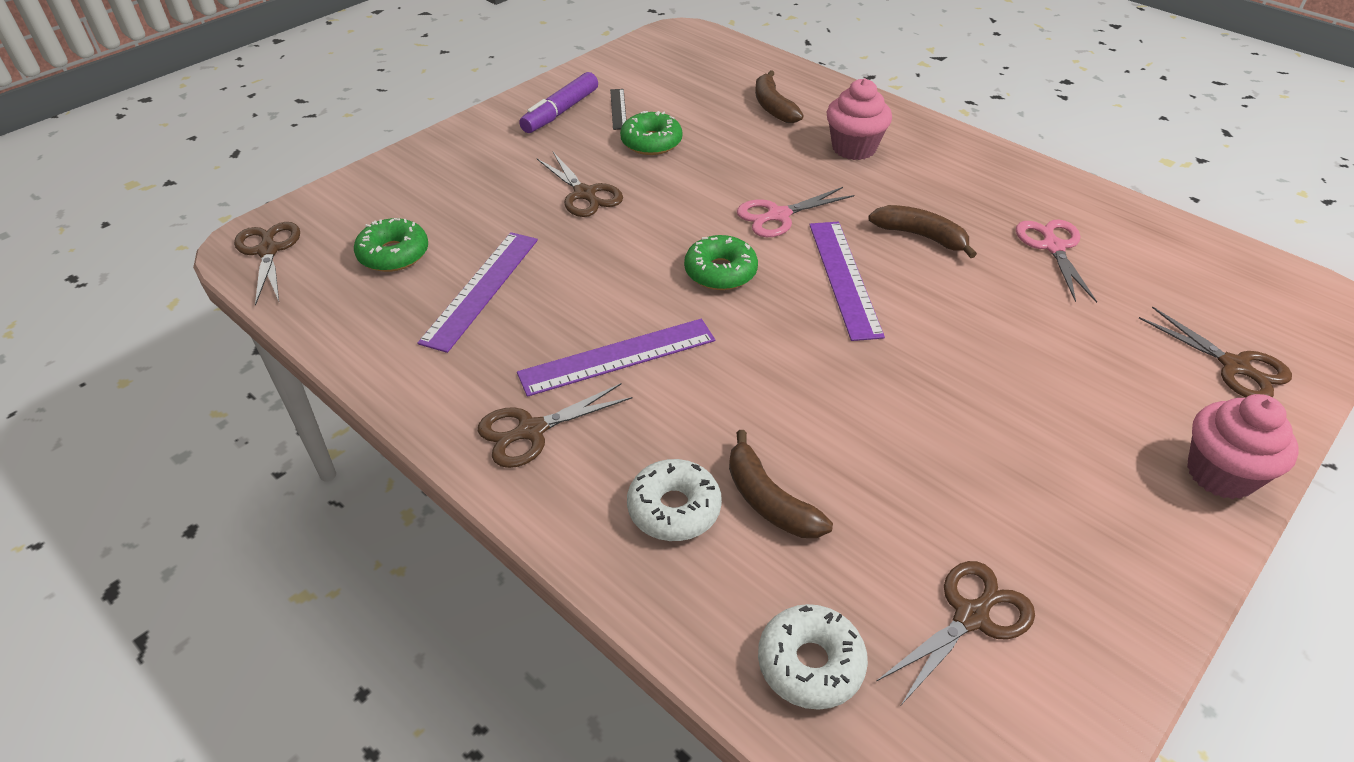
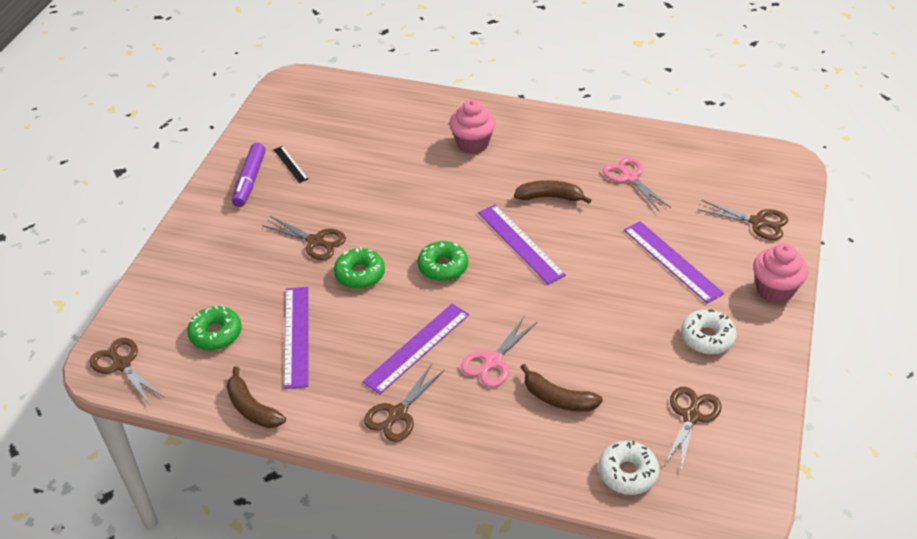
camera: 25 degrees left, 0 degrees up
(651, 142) = (333, 184): green donut -> green donut (360, 274)
(674, 509) = (510, 424): white donut -> white donut (707, 337)
(773, 107) = (399, 127): brown banana -> brown banana (252, 408)
(778, 216) = (454, 213): pink scissors -> pink scissors (493, 361)
(1061, 373) = (672, 261): none -> purple ruler

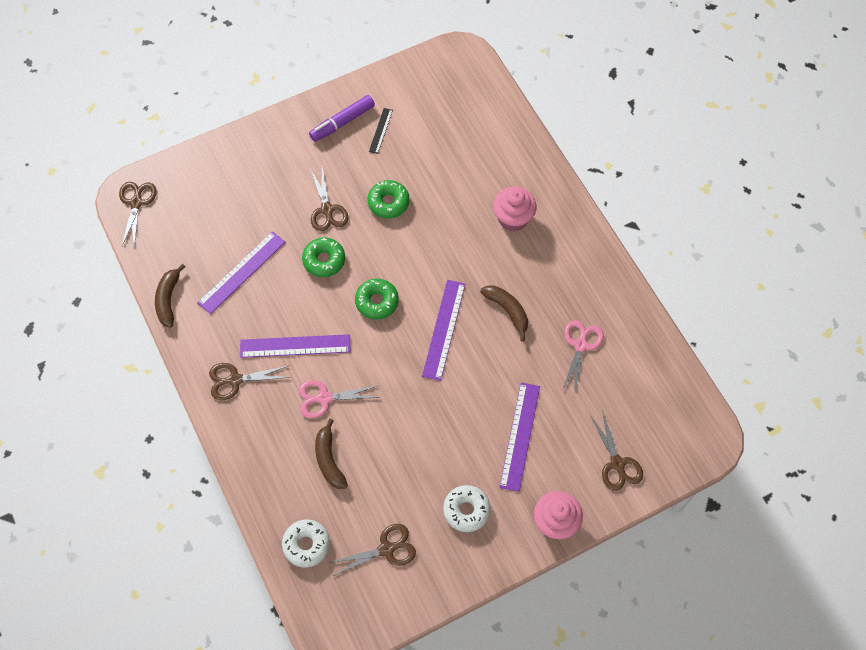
camera: 45 degrees right, 20 degrees up
(216, 334) = (203, 228): green donut -> green donut (388, 202)

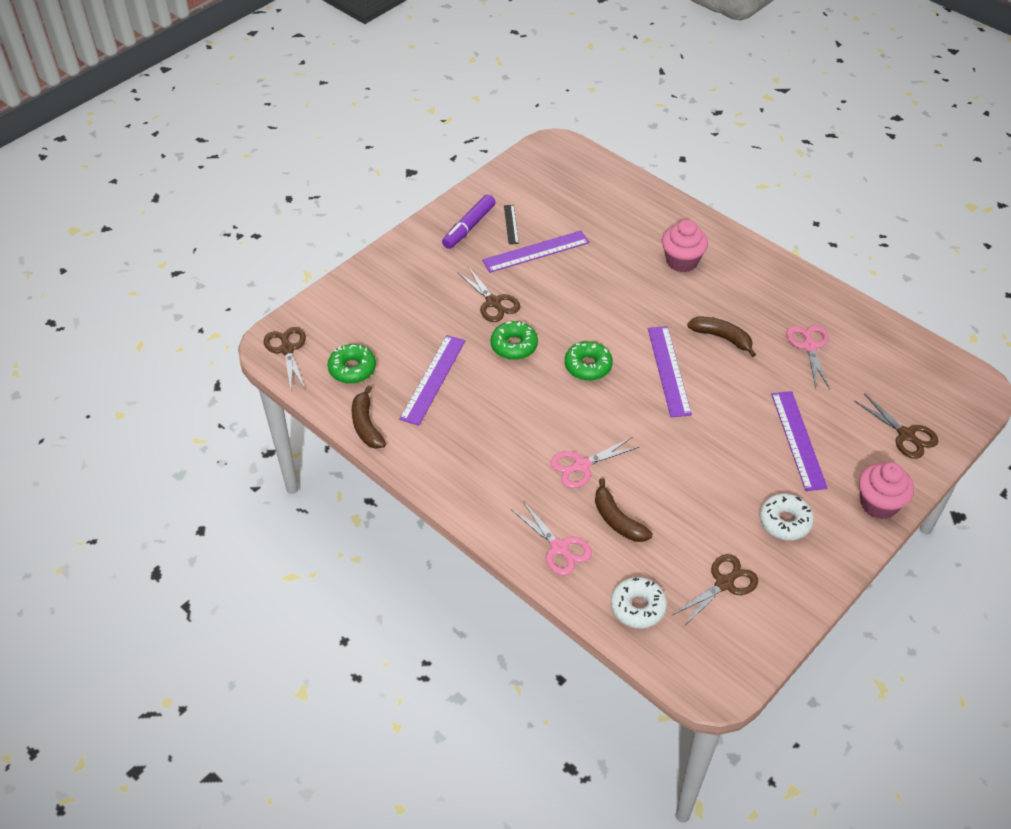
camera: 20 degrees left, 15 degrees down
(234, 380) = (477, 477): brown scissors -> none
(270, 469) = (559, 548): none -> pink scissors
(295, 346) = (525, 428): purple ruler -> purple ruler (536, 251)
(388, 202) = (552, 280): green donut -> green donut (352, 369)

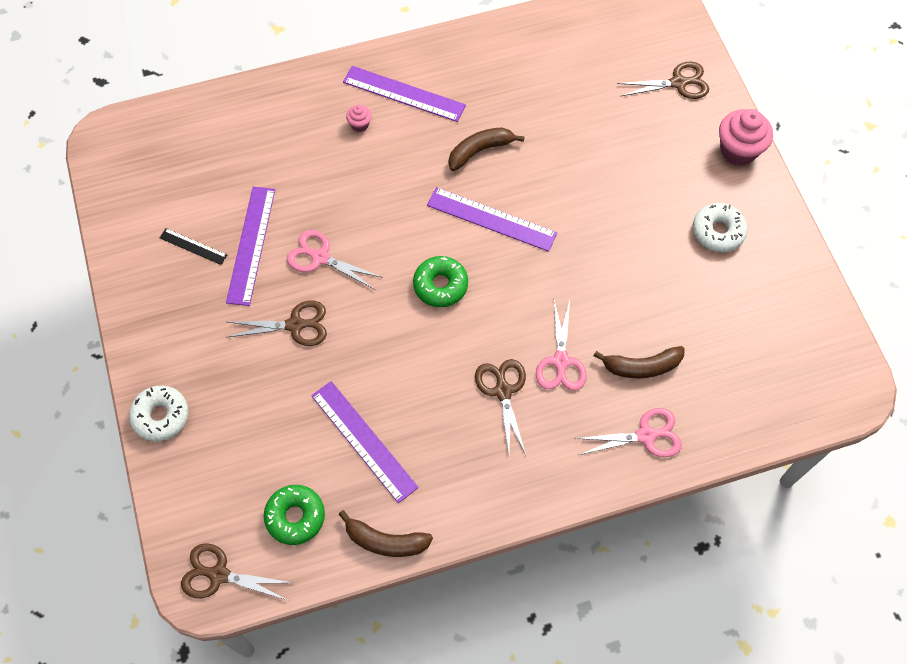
camera: 60 degrees left, 15 degrees up
(469, 227) = (166, 289): purple marker -> none
(514, 346) = (369, 338): green donut -> none
(637, 607) = (746, 405): white donut -> white donut (161, 416)
(682, 261) = (360, 124): pink cupcake -> pink cupcake, size x0.49
(725, 583) = (757, 319): brown scissors -> brown scissors (503, 390)
(798, 440) = (636, 166): purple ruler -> purple ruler (404, 94)
(809, 346) = (535, 89): pink scissors -> pink scissors (320, 257)

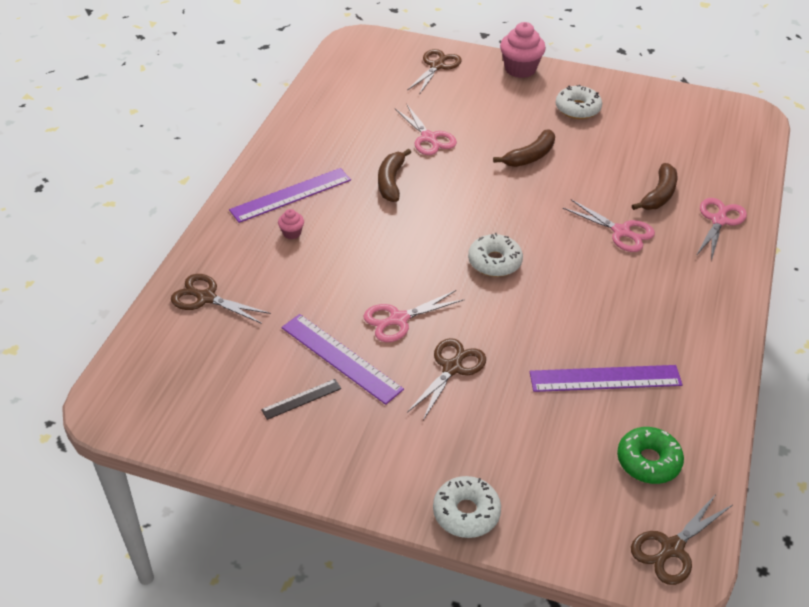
camera: 55 degrees left, 20 degrees down
(385, 541) = (713, 411): brown banana -> brown banana (530, 156)
(440, 285) = (494, 262): green donut -> white donut
(491, 219) = (460, 206): purple ruler -> none
(503, 390) = (622, 274): brown scissors -> brown scissors (206, 297)
(564, 142) = (429, 138): none -> pink scissors

